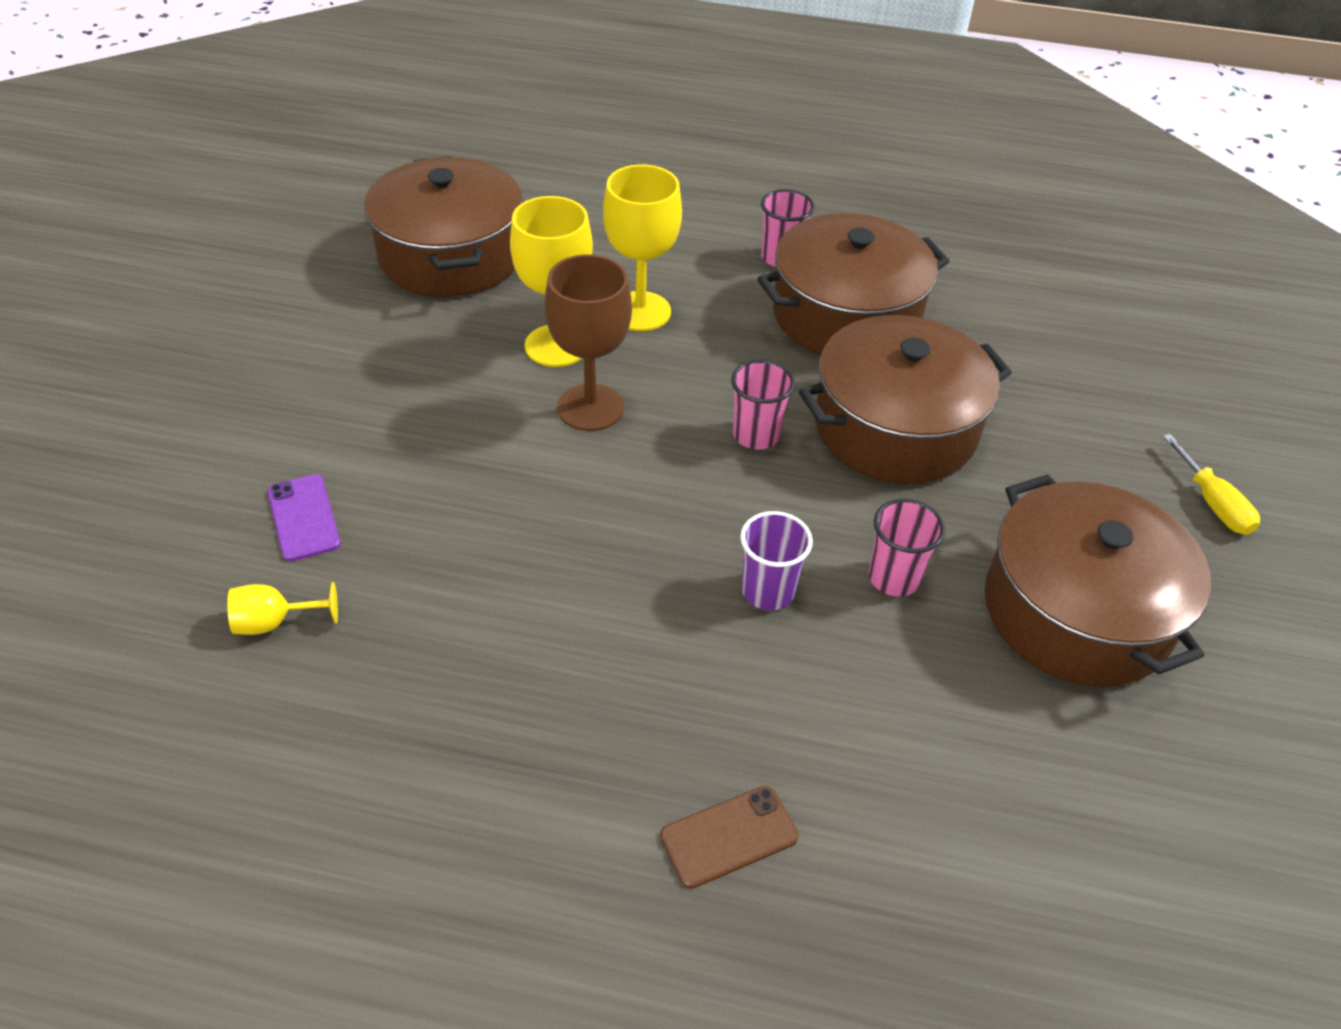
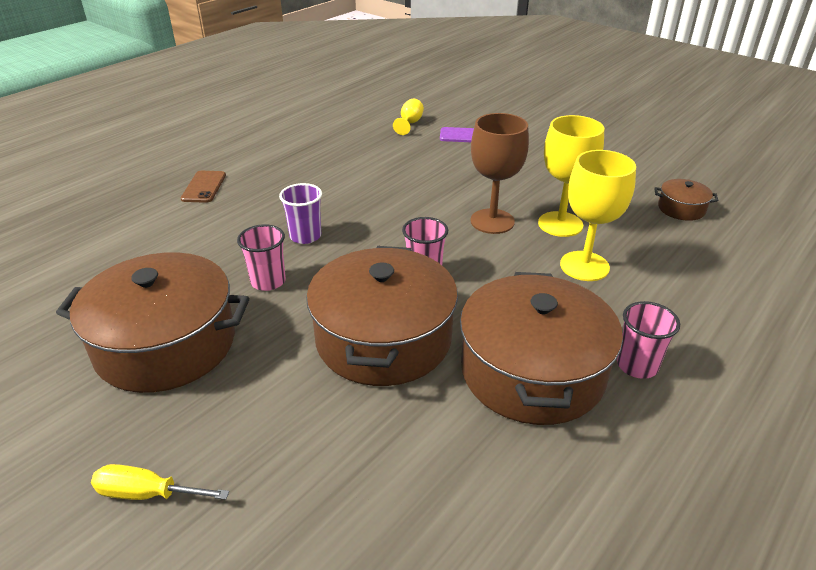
camera: 120 degrees right, 10 degrees down
(450, 255) = (681, 209): brown pot -> brown pot, size x0.44

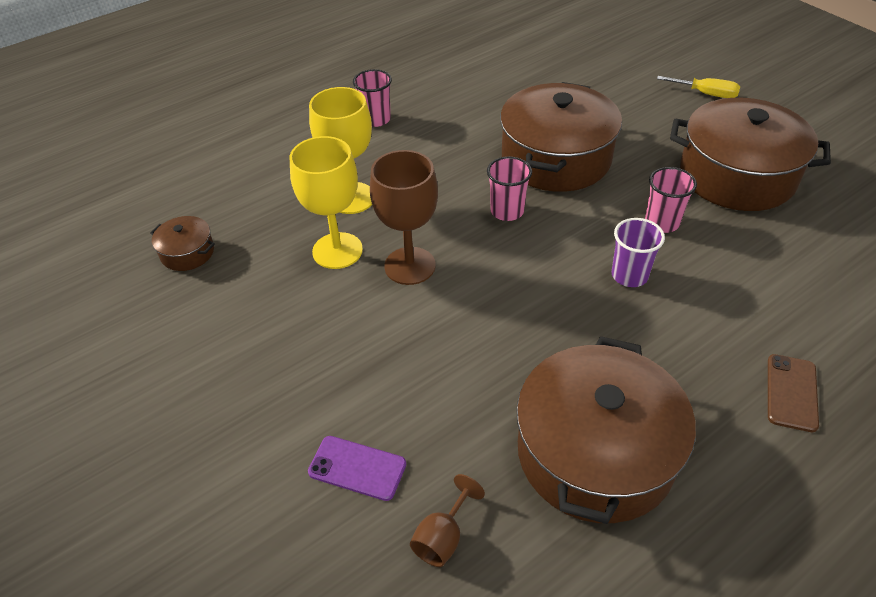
camera: 165 degrees left, 10 degrees up
(410, 123) = (443, 537): yellow goblet -> brown goblet
(532, 372) = (452, 124): brown pot -> brown pot (595, 452)

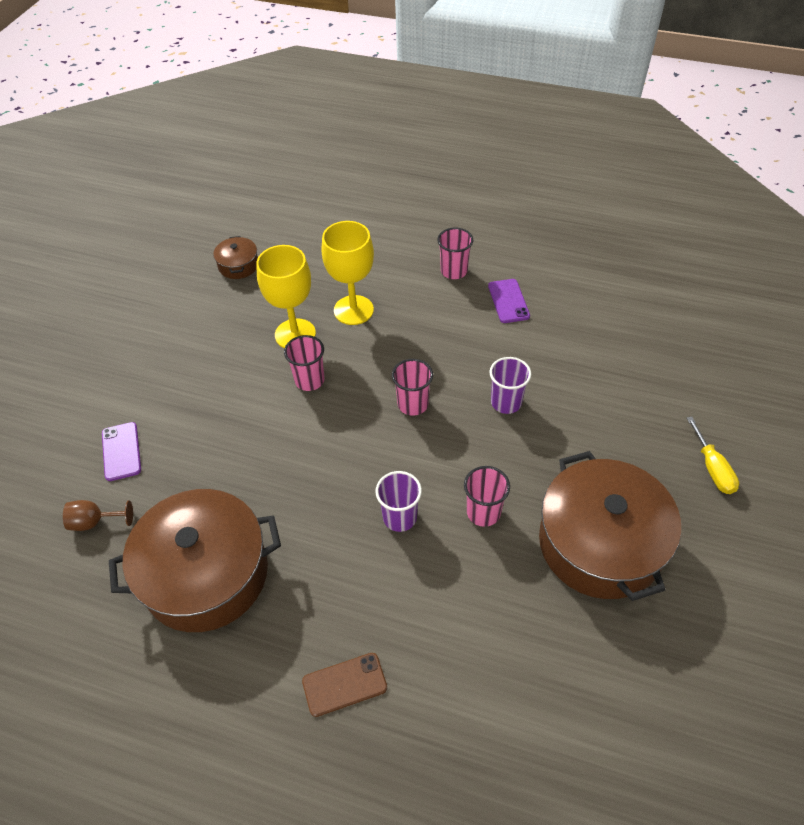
camera: 55 degrees right, 5 degrees up
(410, 266) = (309, 380): brown goblet -> pink cup
(446, 107) = (508, 301): none -> purple phone
(556, 158) = (506, 402): brown pot -> purple cup

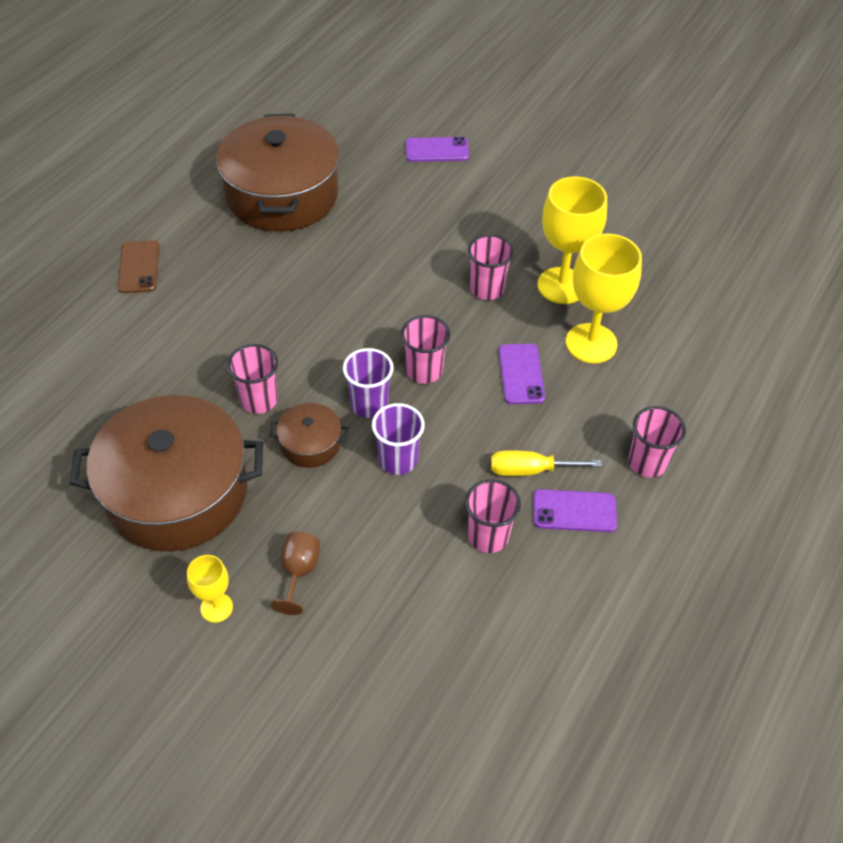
camera: 100 degrees right, 0 degrees up
(95, 522) = (364, 133): brown goblet -> brown goblet (299, 572)
(238, 265) = (691, 249): brown pot -> brown pot (310, 444)
(397, 345) = (521, 374): none -> purple phone
(400, 517) = (282, 332): purple cup -> purple cup (369, 404)
(548, 340) = (488, 536): none -> pink cup
(682, 481) = (216, 607): none -> yellow goblet
(712, 468) = (220, 651): yellow screwdriver -> yellow screwdriver (530, 470)

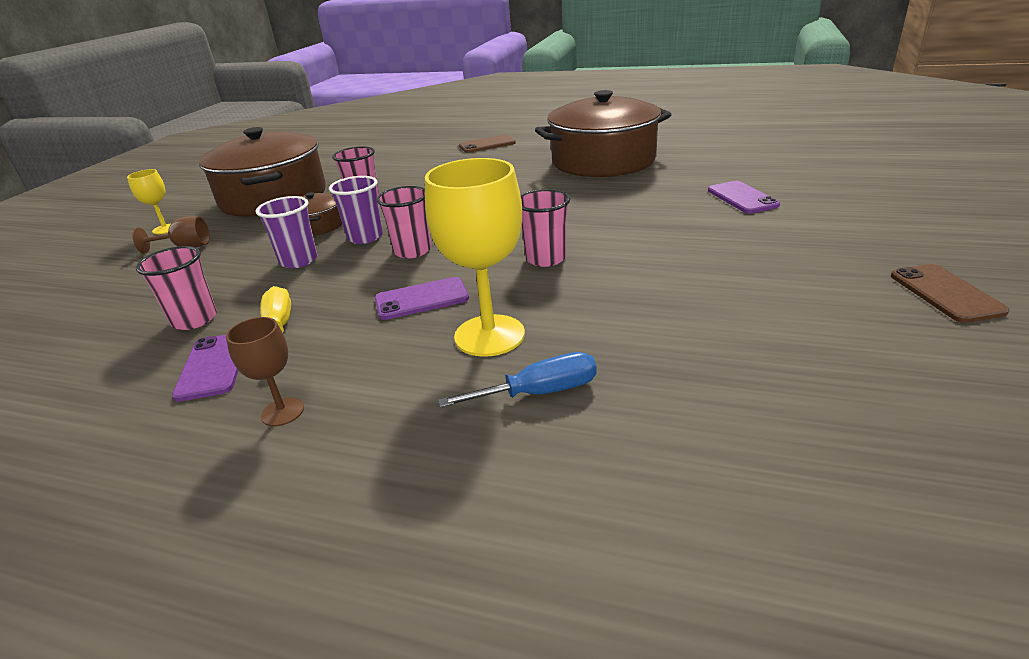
camera: 80 degrees right, 20 degrees down
(562, 285) = (582, 299): yellow goblet -> none
(621, 137) = (945, 293): none -> brown phone
(647, 462) = (282, 412): pink cup -> brown goblet
(664, 332) = (539, 392): none -> blue screwdriver

